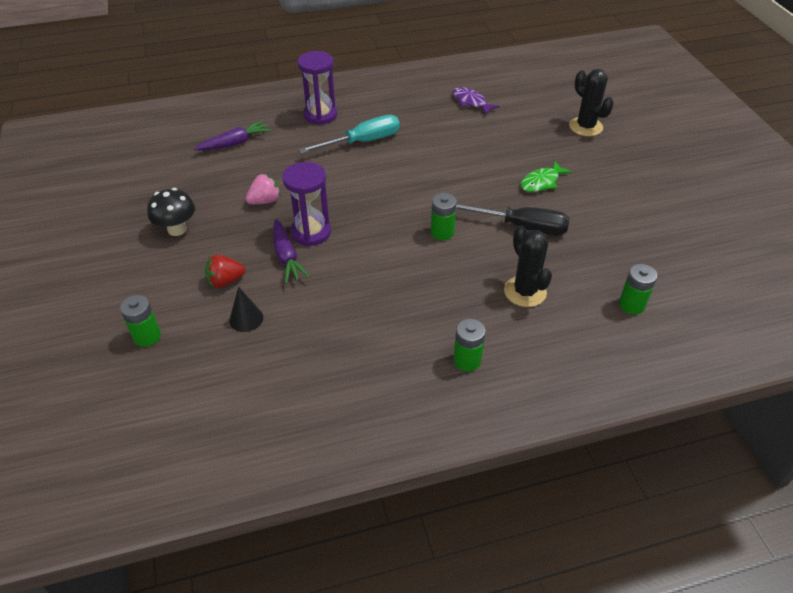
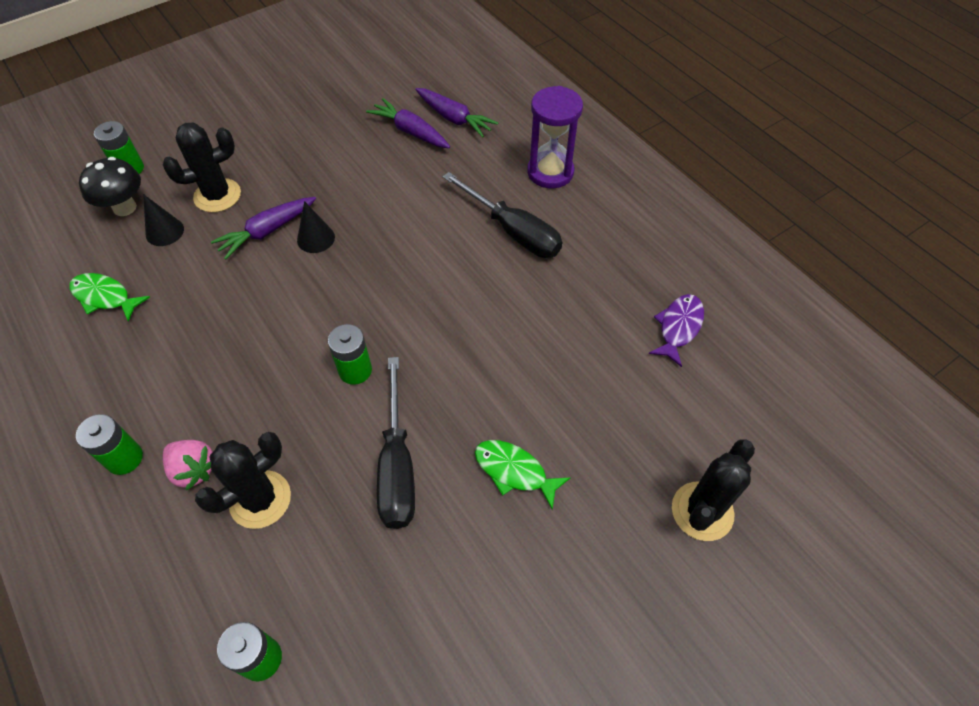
camera: 70 degrees right, 10 degrees up
(177, 229) = (288, 130): black mushroom -> black mushroom (124, 207)
(225, 281) = (217, 195): red strawberry -> black cactus
(232, 166) = (410, 131): none -> purple carrot
(265, 201) = (358, 180): pink strawberry -> pink strawberry (194, 469)
(299, 363) = (105, 297): none -> green fish
(311, 232) = (316, 238): purple hourglass -> black cone
(362, 142) = (513, 231): turquoise screwdriver -> black screwdriver

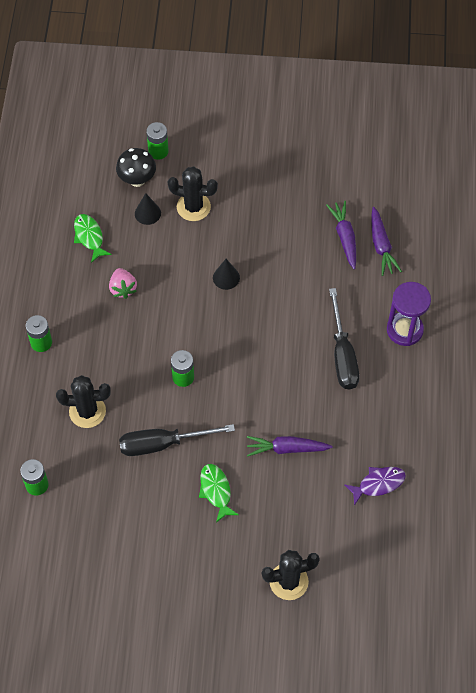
camera: 40 degrees right, 5 degrees up
(194, 469) = (68, 372): pink strawberry -> pink strawberry (123, 288)
(267, 231) = (203, 253): purple carrot -> purple carrot (286, 449)
(397, 465) = (163, 444): black screwdriver -> black screwdriver turned 45 degrees clockwise

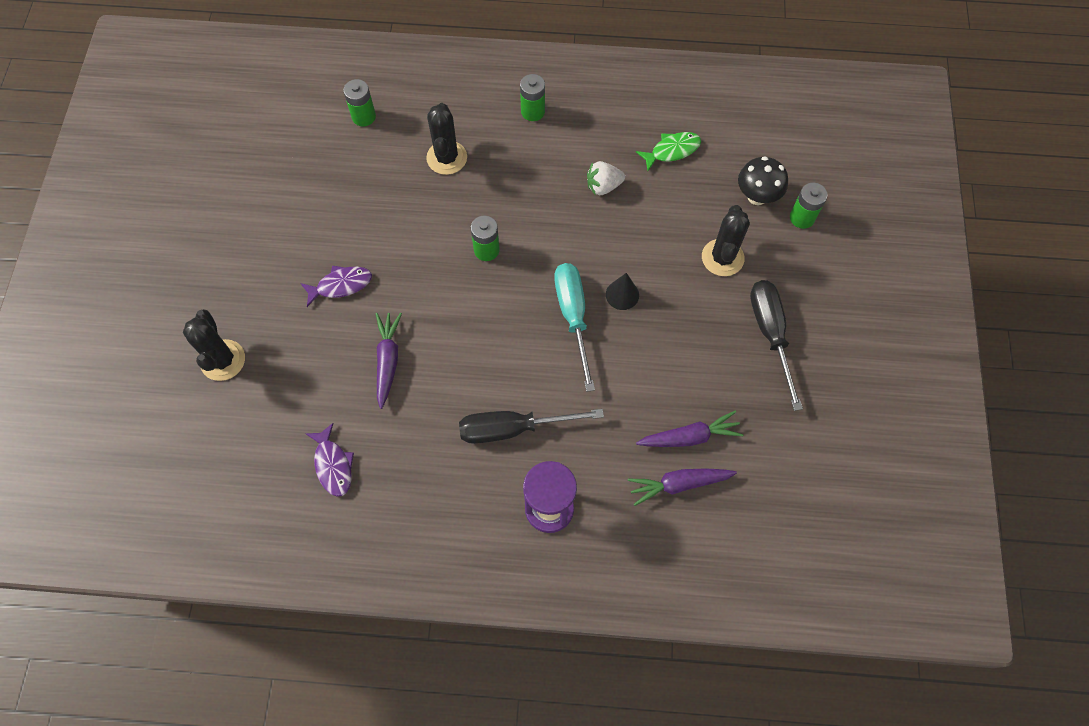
camera: 90 degrees right, 5 degrees up
(123, 288) = (603, 186): pink strawberry -> white strawberry
(147, 213) = (709, 208): black cone -> none
(163, 444) = (403, 231): black screwdriver -> black screwdriver (770, 334)
(216, 491) = (341, 285): green fish -> purple fish
(246, 312) = (573, 317): none -> turquoise screwdriver

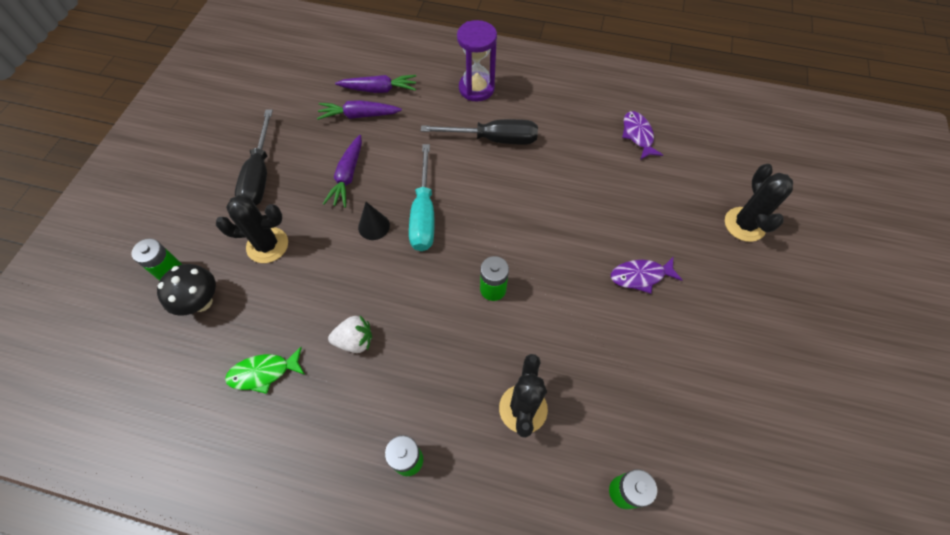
camera: 170 degrees left, 5 degrees down
(388, 360) = (594, 202): purple carrot -> purple carrot (348, 176)
(722, 258) = (267, 245): black cactus -> black cactus turned 60 degrees clockwise

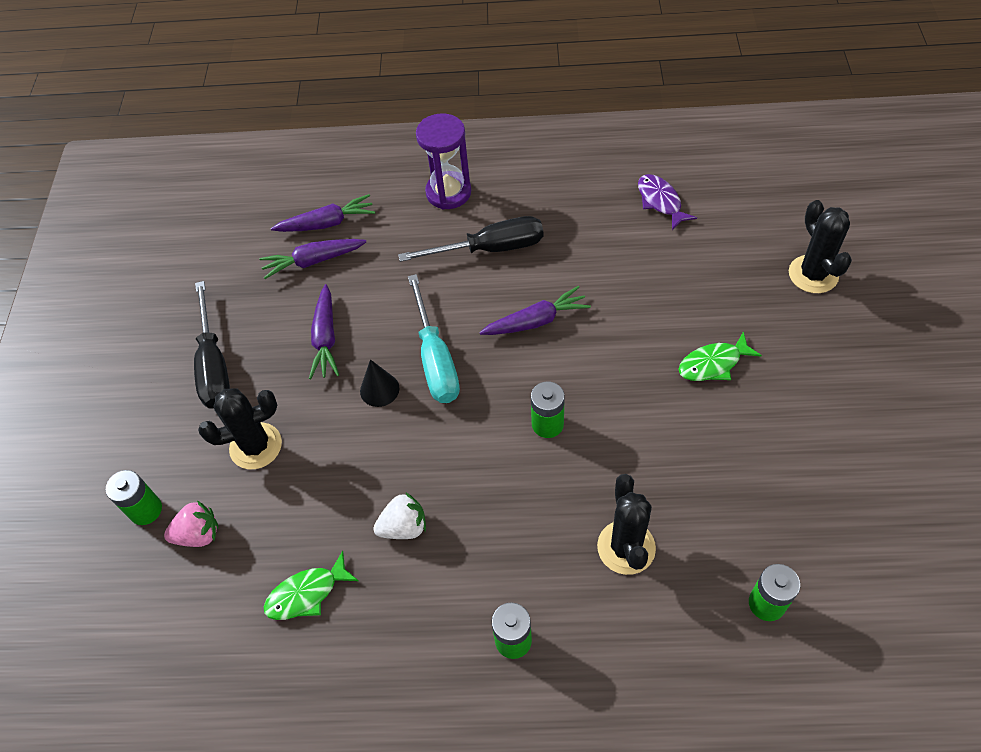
camera: 10 degrees left, 5 degrees down
(201, 302) = (198, 534): black mushroom -> pink strawberry
(510, 204) = (536, 321): none -> purple carrot
(640, 276) = (713, 364): purple fish -> green fish

